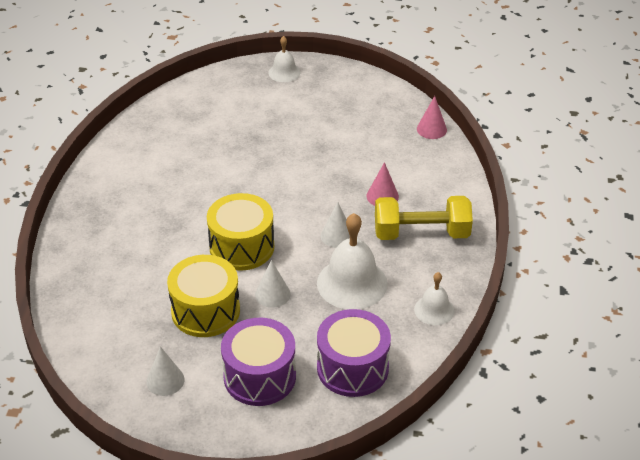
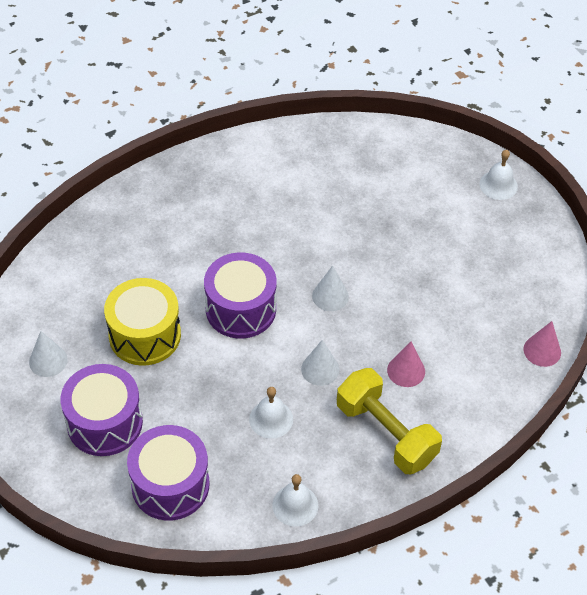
camera: 50 degrees right, 10 degrees up
(242, 247) = (241, 309): yellow drum -> purple drum
(272, 294) = (205, 369): white cone -> white cone (330, 296)
(352, 283) = (271, 419): white bell -> white bell, size x0.56

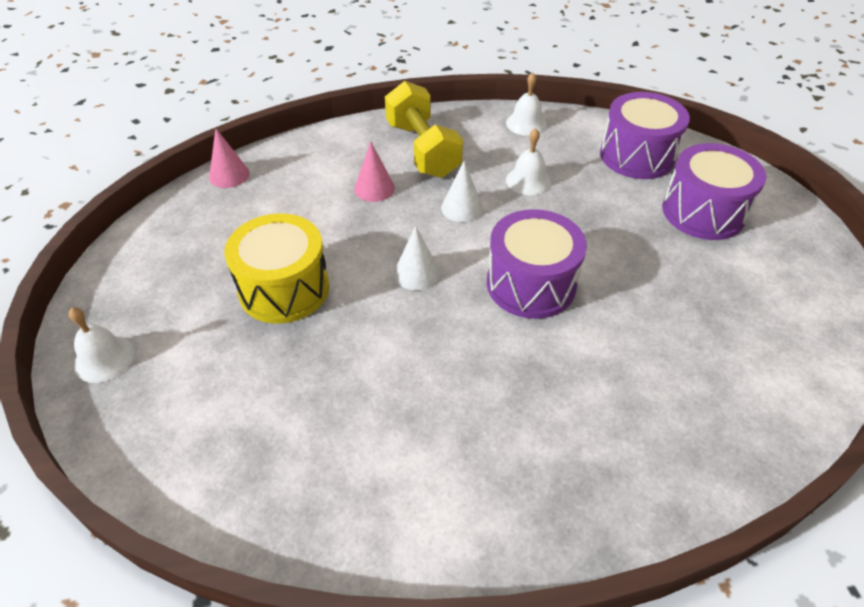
camera: 160 degrees left, 5 degrees down
(48, 360) = (777, 282): white cone -> none
(145, 335) = (655, 283): yellow drum -> yellow drum (284, 288)

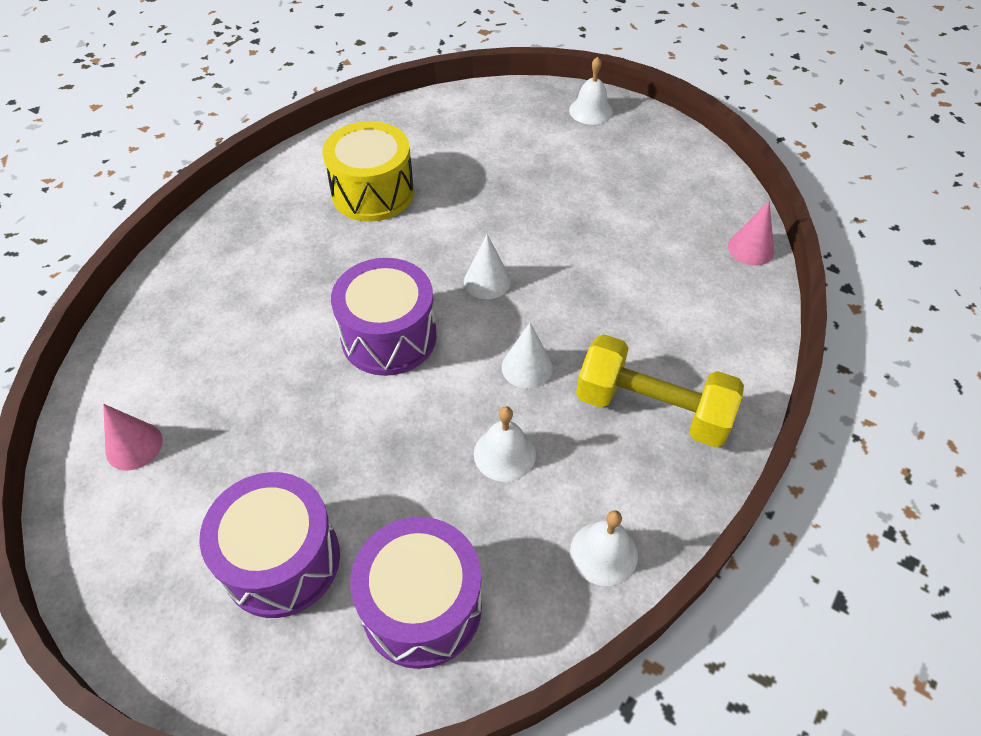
camera: 135 degrees right, 5 degrees up
(284, 288) = (560, 206): yellow drum -> yellow drum (373, 193)
(374, 188) = (625, 328): pink cone -> pink cone (134, 446)

